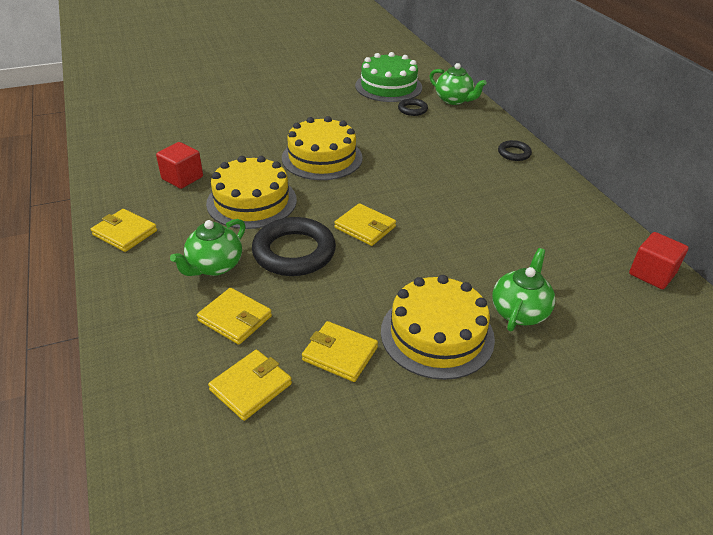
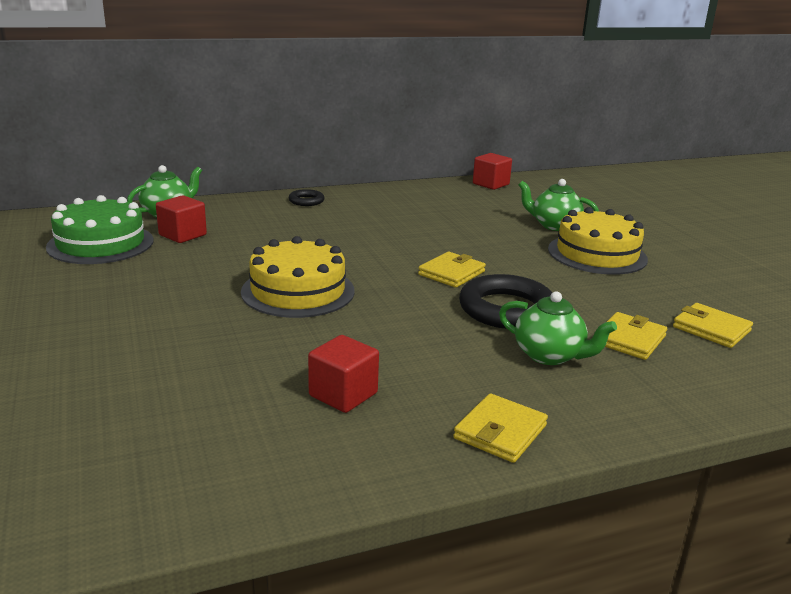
camera: 90 degrees left, 15 degrees down
(251, 201) = (406, 336): yellow cake -> none
(340, 354) = (644, 291): yellow wallet -> none
(412, 110) = (182, 235): black ring -> red cube

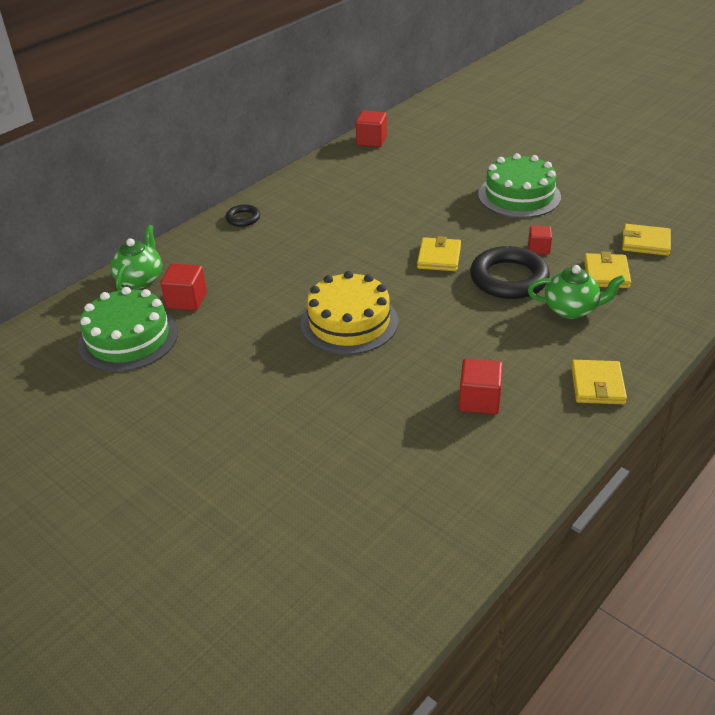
camera: 25 degrees left, 15 degrees up
(554, 225) = (463, 174): green teapot -> none
(570, 297) = (538, 248): none -> red cube
(597, 254) = (519, 195): yellow cake -> green cake

